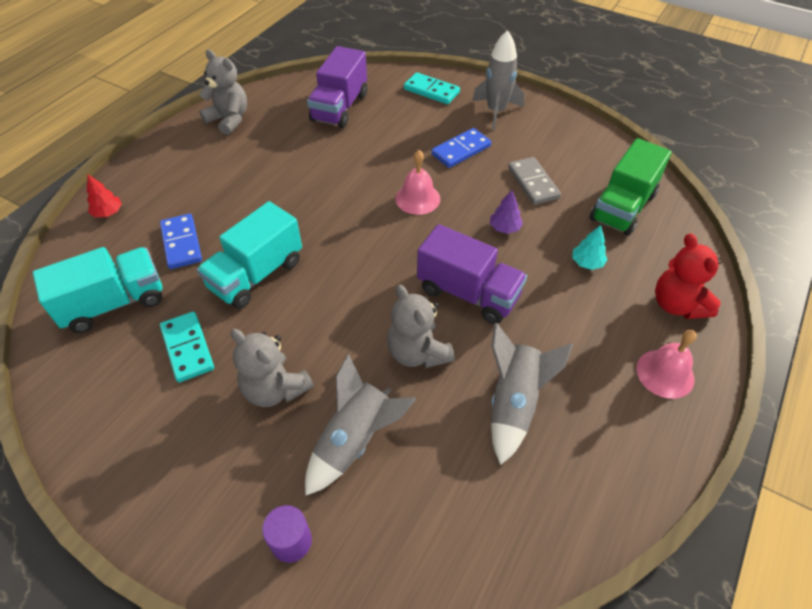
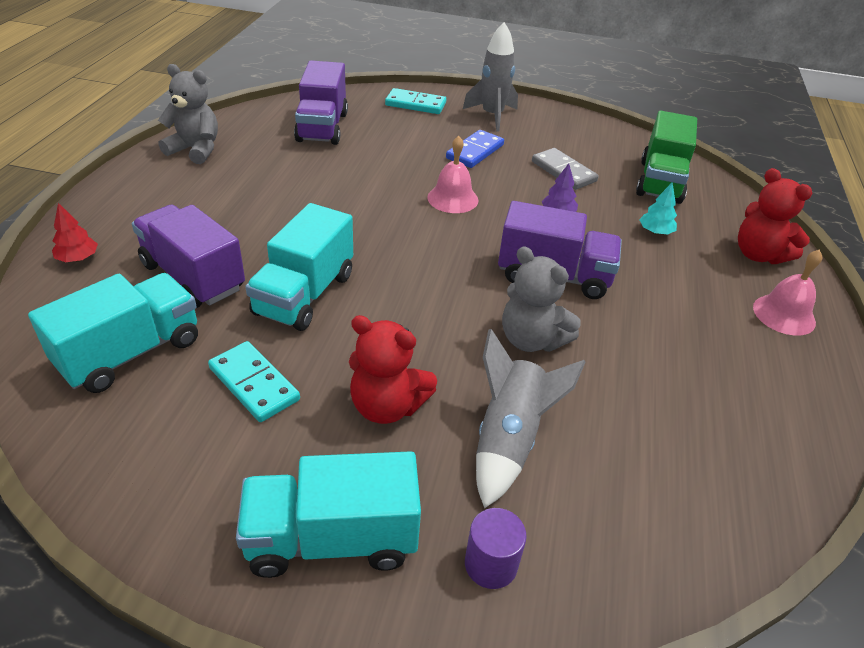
camera: 20 degrees left, 10 degrees down
(181, 243) = (193, 277): blue domino -> purple truck
(189, 490) = (332, 539): none -> turquoise truck
(275, 389) = (387, 406): grey teddy bear -> red teddy bear
(514, 403) = (658, 368): grey rocket -> none

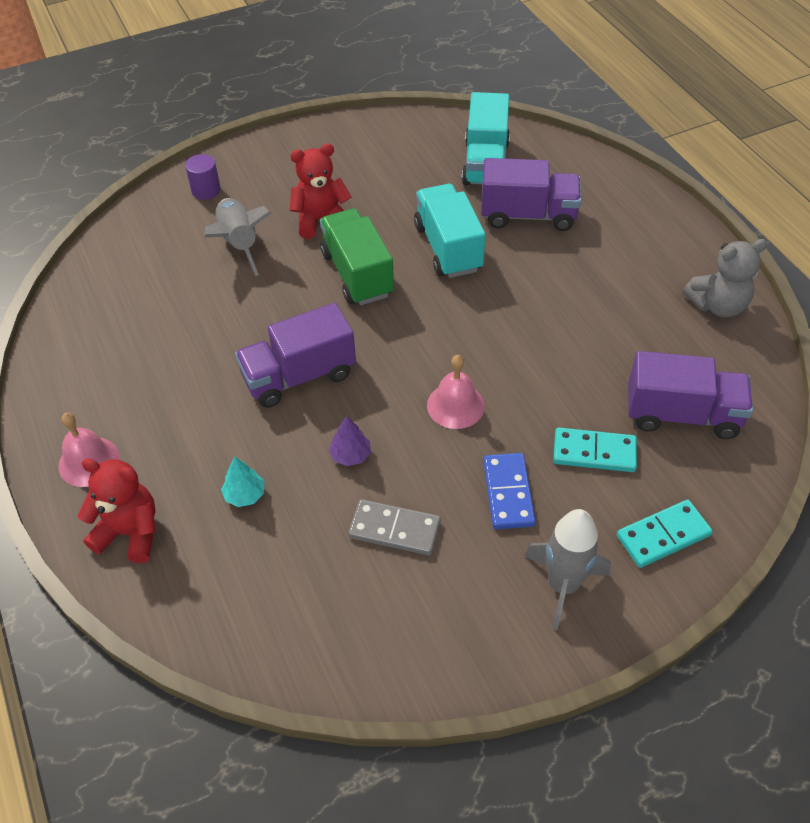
camera: 145 degrees right, 10 degrees up
(78, 258) = (608, 182): red tree -> none
(254, 384) = (402, 188): turquoise domino -> turquoise domino (594, 452)
(322, 127) = (682, 414): purple truck -> purple truck turned 135 degrees clockwise
(332, 539) = (285, 160): turquoise truck -> none
(531, 339) = (273, 310): grey teddy bear -> none
(660, 181) = (282, 594): green truck -> green truck (357, 274)

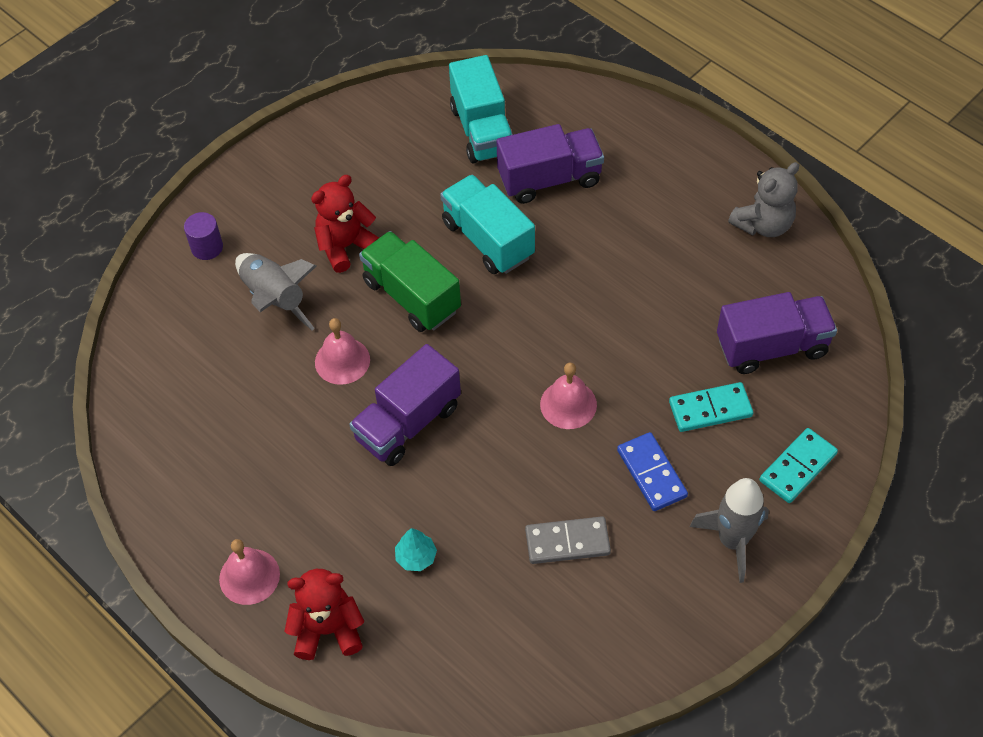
camera: 20 degrees left, 5 degrees up
(269, 308) = (342, 361): none -> pink bell
(350, 455) = (494, 485): purple tree -> none

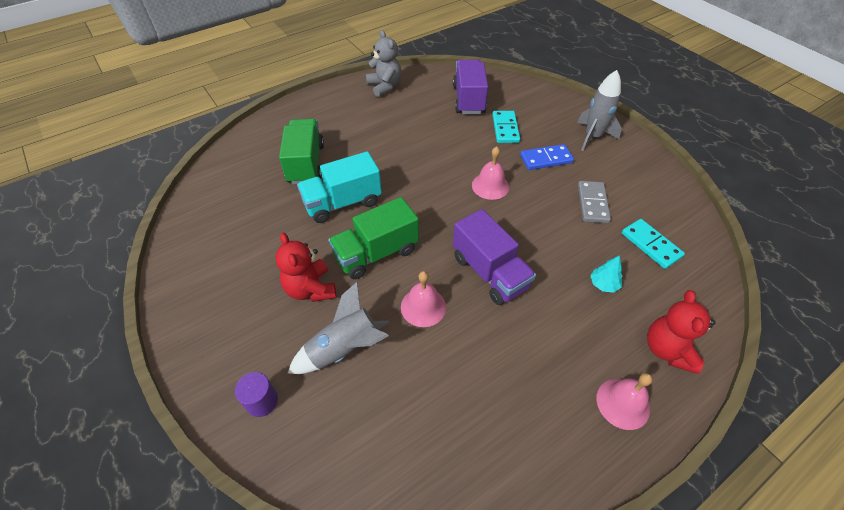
camera: 80 degrees left, 5 degrees down
(482, 130) = (242, 190): turquoise truck -> none
(549, 179) = (306, 164): purple truck -> green truck
(798, 467) = (547, 106): turquoise domino -> turquoise domino (651, 245)

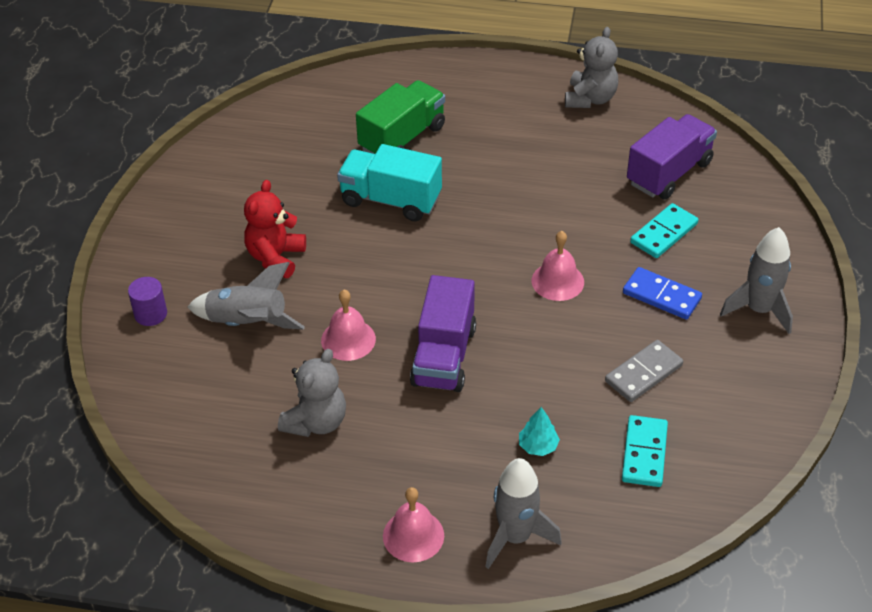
camera: 45 degrees right, 5 degrees down
(376, 253) = (364, 267): green truck -> none
(472, 380) = (316, 422): none -> grey teddy bear
(667, 350) = (515, 537): red teddy bear -> grey rocket

